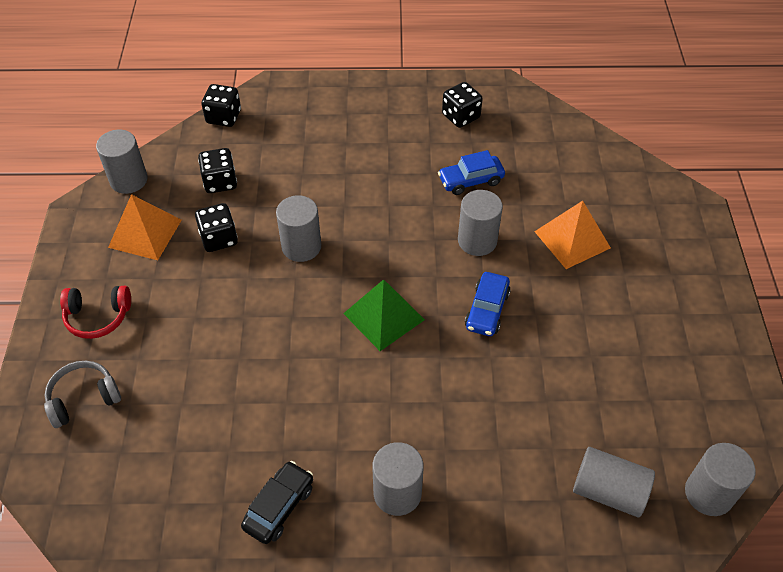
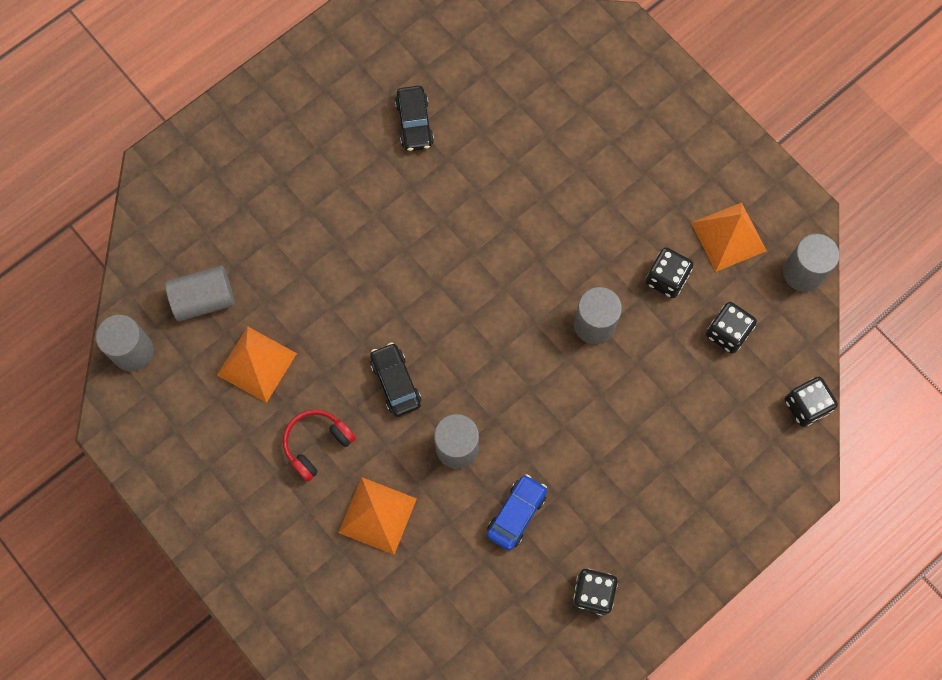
camera: 140 degrees right, 20 degrees up
(83, 398) = (616, 87): grey headphones -> none
(98, 317) = (678, 146): red headphones -> red headphones (317, 444)
(383, 316) = (470, 313): green pyramid -> none
(397, 493) = (346, 189): grey cylinder -> none
(487, 310) = (395, 382): blue car -> black car
(595, 402) = (256, 364): none -> orange pyramid

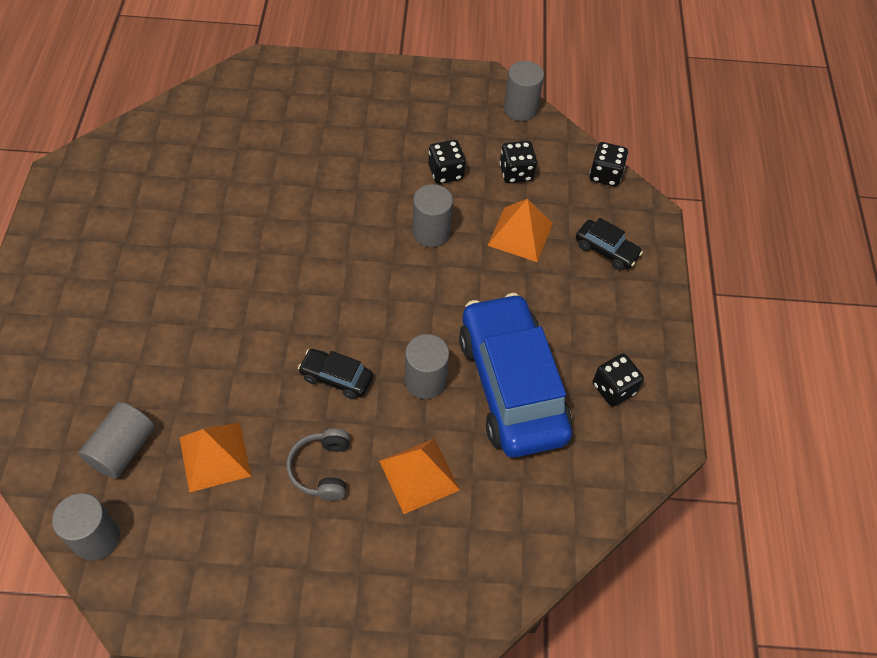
camera: 50 degrees left, 15 degrees down
(317, 444) = (322, 469): red headphones -> grey headphones
(414, 123) = (173, 210): black car -> black car (606, 250)
(516, 514) = (511, 386): blue car -> blue car, size x2.35
(728, 236) = (456, 122): orange pyramid -> orange pyramid (520, 234)

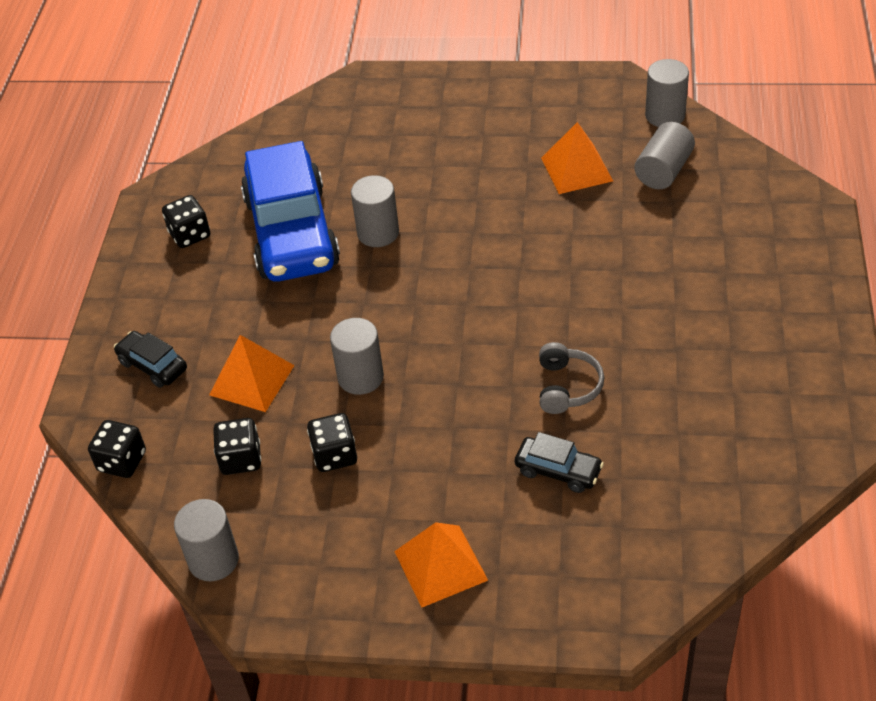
camera: 170 degrees left, 10 degrees down
(322, 469) = (477, 165): grey headphones -> grey headphones (567, 387)
(336, 378) = (468, 231): black car -> black car (558, 471)
(419, 475) = (388, 164): orange pyramid -> orange pyramid (440, 565)

